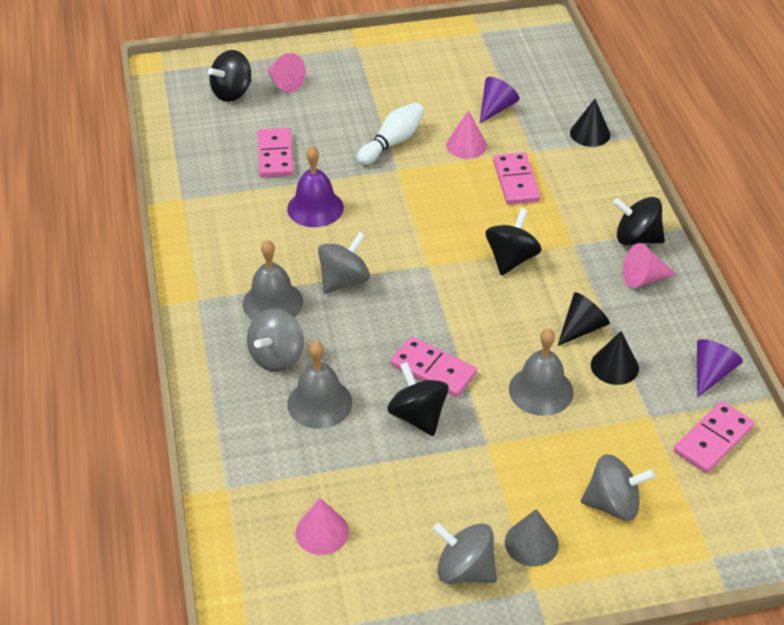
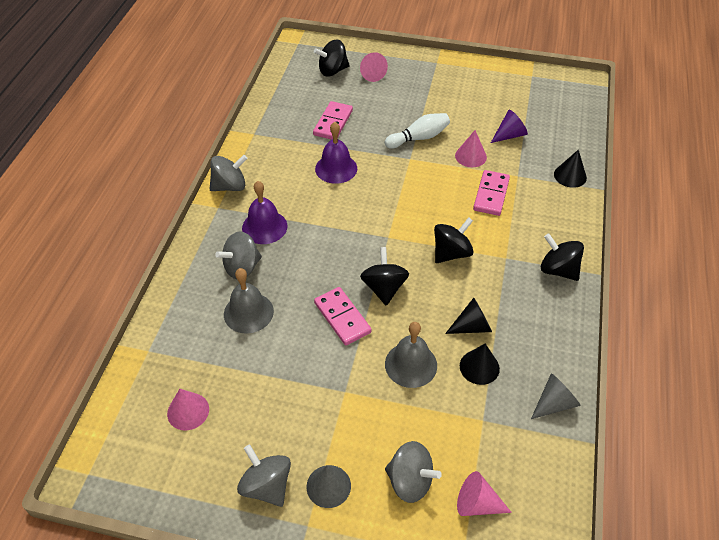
camera: 25 degrees right, 5 degrees up
(272, 302) = (264, 227): grey bell -> purple bell
(344, 280) = (322, 227): grey spinning top -> grey spinning top (230, 186)
(418, 416) = (309, 349): black spinning top -> black spinning top (384, 288)
(643, 278) = (544, 304): pink cone -> pink cone (477, 504)
(711, 373) = (554, 403): purple cone -> grey cone
(713, 439) = (523, 460): pink domino -> none

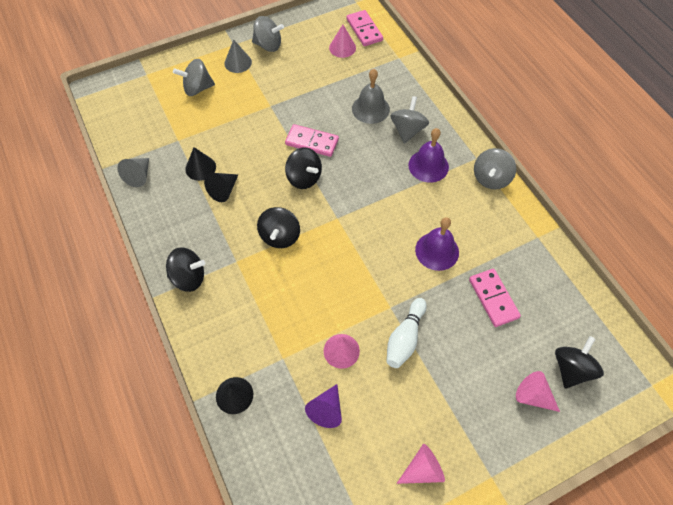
camera: 140 degrees right, 10 degrees up
(411, 364) = (244, 142): grey bell -> none
(477, 504) = (154, 100): pink cone -> pink cone (423, 469)
(491, 195) = (290, 317): pink domino -> pink domino (364, 30)

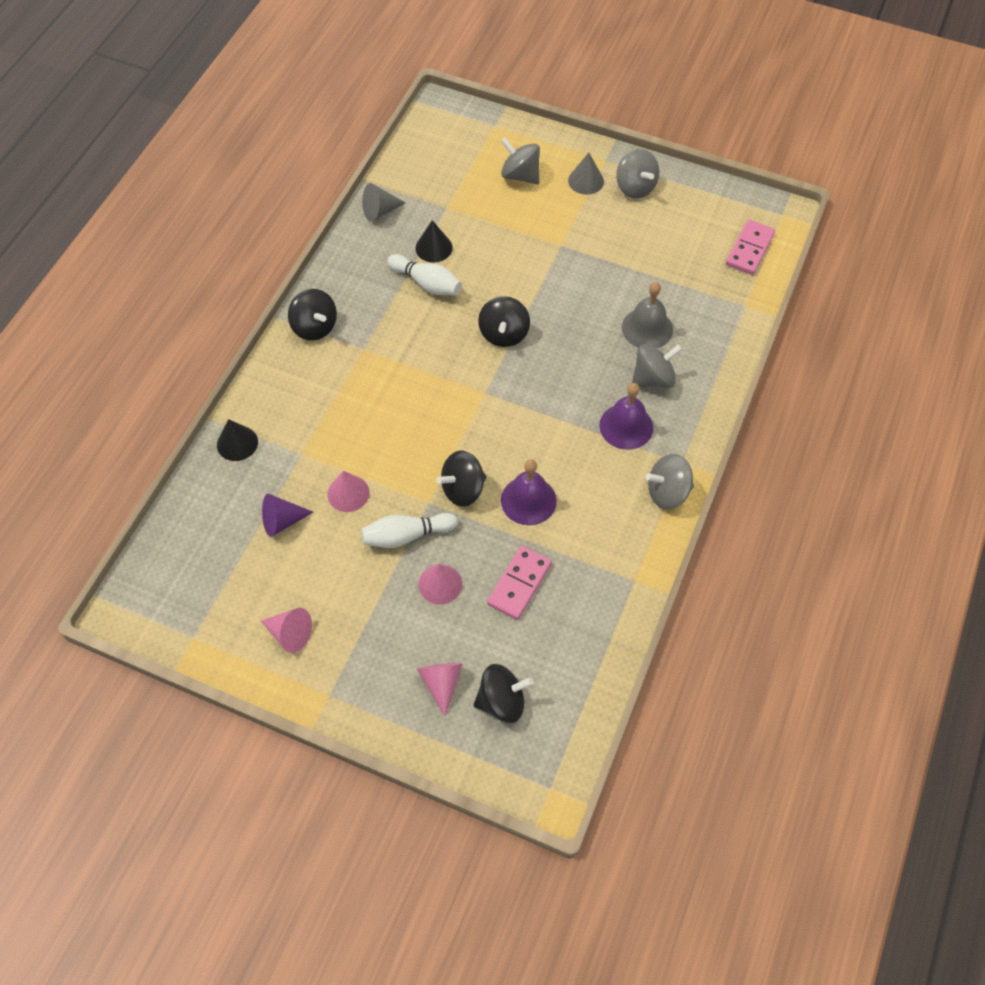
camera: 50 degrees right, 0 degrees up
(223, 190) = (427, 283): black cone -> white bowling pin
(280, 236) = (420, 362): black spinning top -> black spinning top (463, 489)
(312, 142) = (552, 310): pink domino -> none
(342, 47) = (702, 248): pink cone -> pink cone (440, 584)

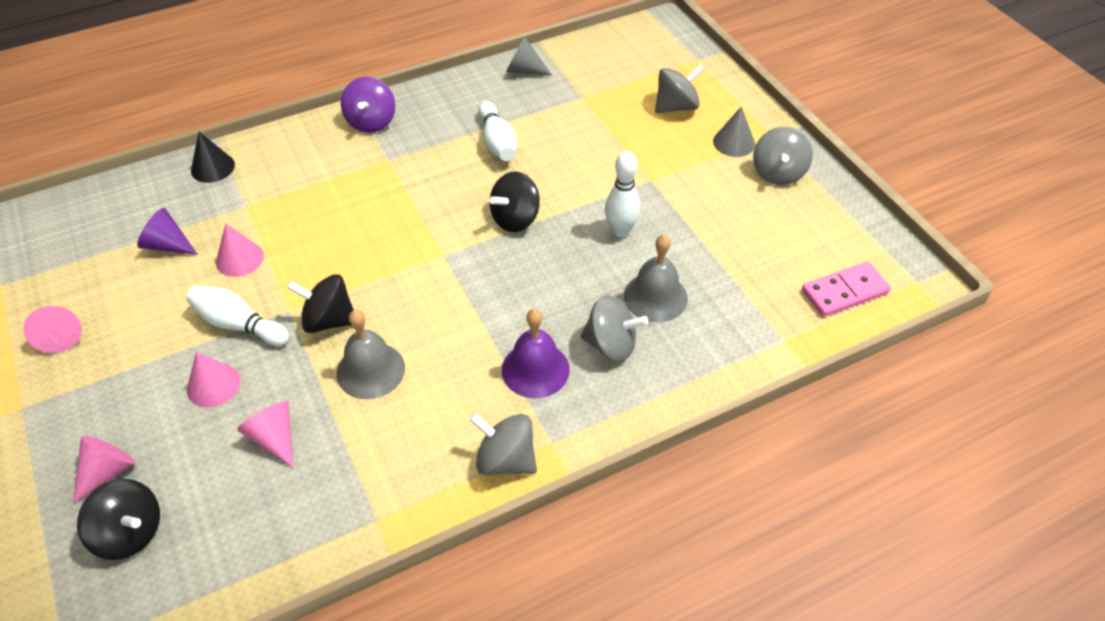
camera: 40 degrees right, 10 degrees down
(314, 327) = (371, 122): black spinning top -> purple spinning top
(434, 247) = (535, 119): black cone -> none
(519, 584) = (274, 438): pink domino -> pink cone
(520, 175) = (676, 107): grey spinning top -> grey spinning top turned 75 degrees clockwise
(528, 500) = (370, 370): purple bell -> grey bell
(580, 296) = (620, 231): none -> white bowling pin

